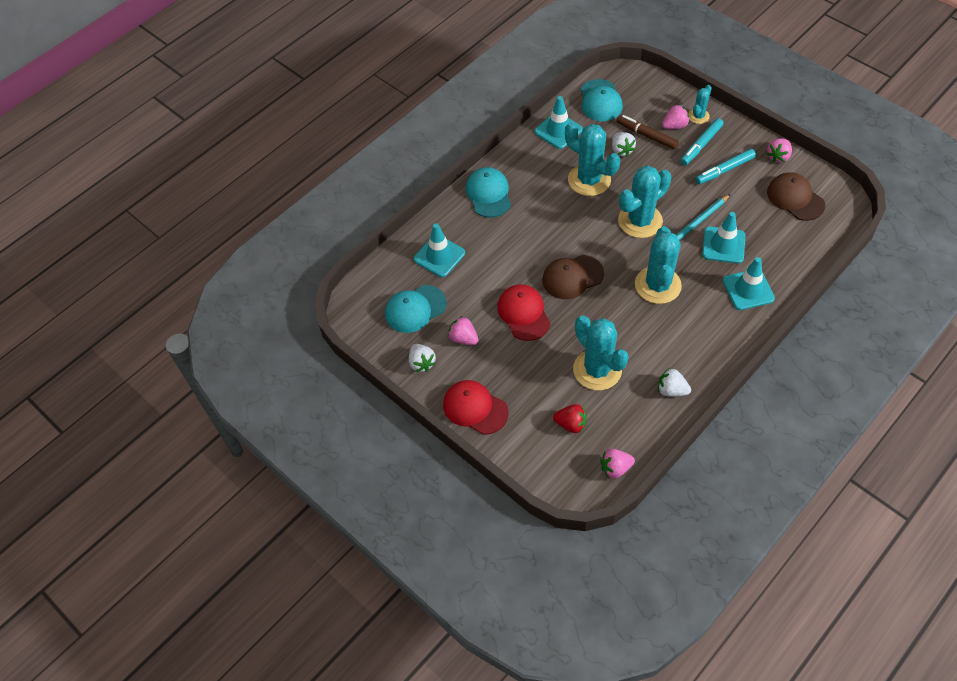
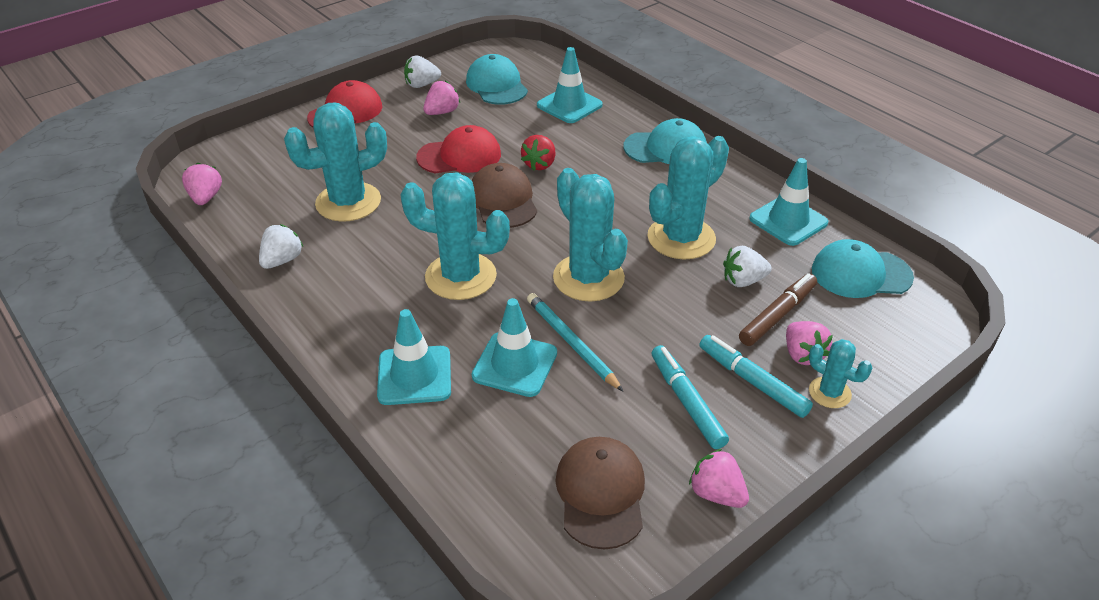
camera: 95 degrees right, 15 degrees down
(571, 424) = (285, 173): red strawberry -> red strawberry (539, 164)
(795, 198) = (601, 493): brown cap -> brown cap turned 60 degrees counterclockwise

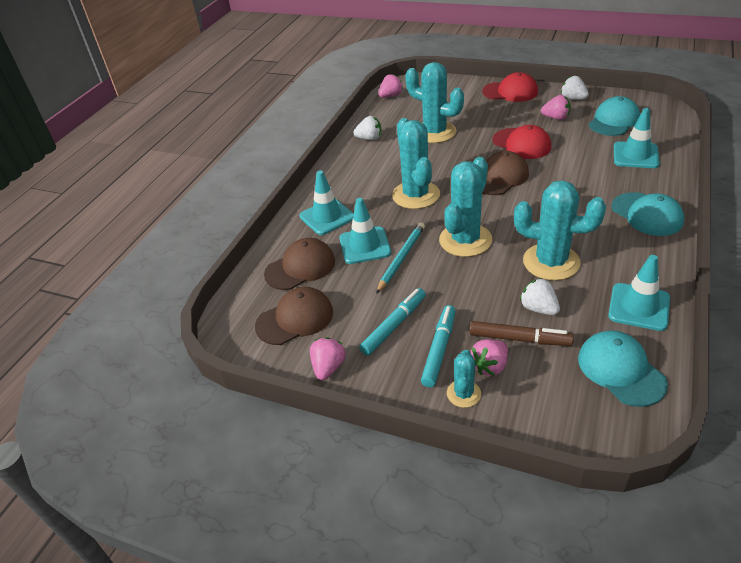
camera: 65 degrees right, 0 degrees up
(498, 447) = (300, 267): none -> brown cap
(539, 164) = (553, 174): red strawberry -> none

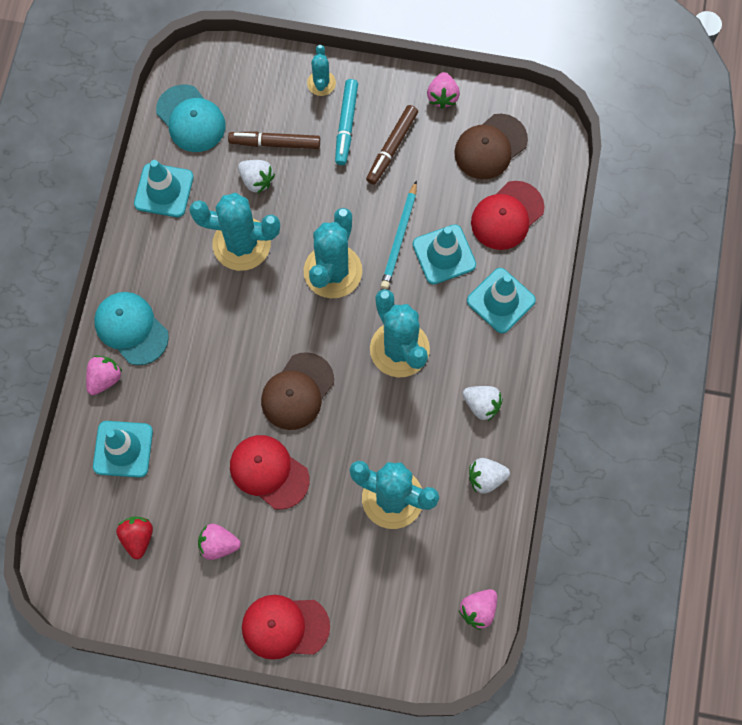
camera: 165 degrees right, 30 degrees up
(300, 267) = (507, 216): brown cap -> red cap
(394, 325) = (392, 147): turquoise marker -> brown marker
(490, 366) = (300, 112): pink strawberry -> pink strawberry (104, 378)
(573, 98) = (189, 605): white strawberry -> white strawberry (482, 405)
(614, 121) = (138, 538): turquoise cap -> red strawberry

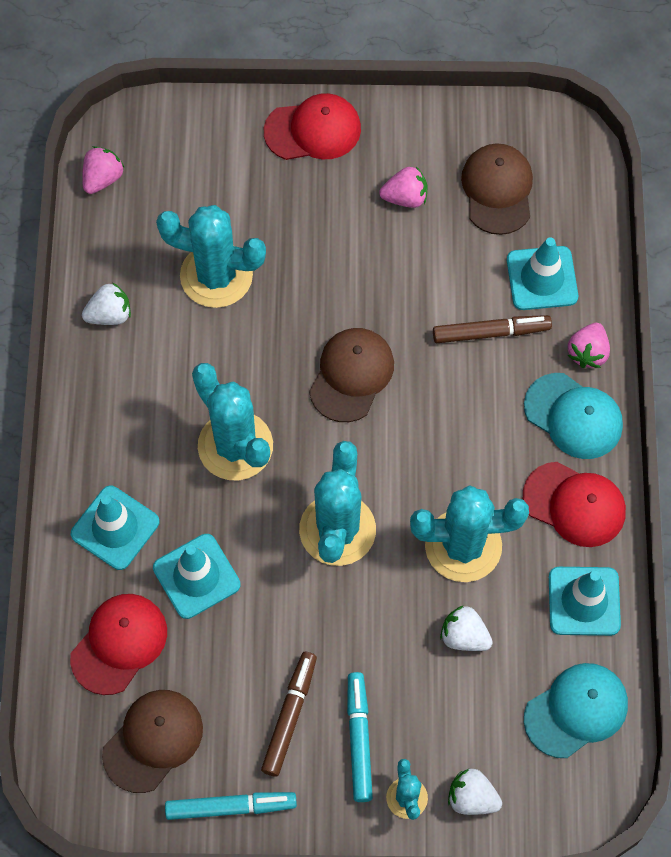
camera: 170 degrees right, 5 degrees down
(138, 538) = (497, 190): red strawberry -> brown cap
(191, 119) = (576, 710): turquoise cap -> turquoise cap turned 105 degrees clockwise
(269, 472) = (365, 281): red cap -> red cap (574, 504)
(275, 143) = (452, 694): brown marker -> brown marker (491, 332)
(400, 237) = (258, 589): turquoise pencil -> none
(442, 96) = (230, 807): pink strawberry -> turquoise marker
(482, 405) = (124, 396): white strawberry -> white strawberry (472, 798)

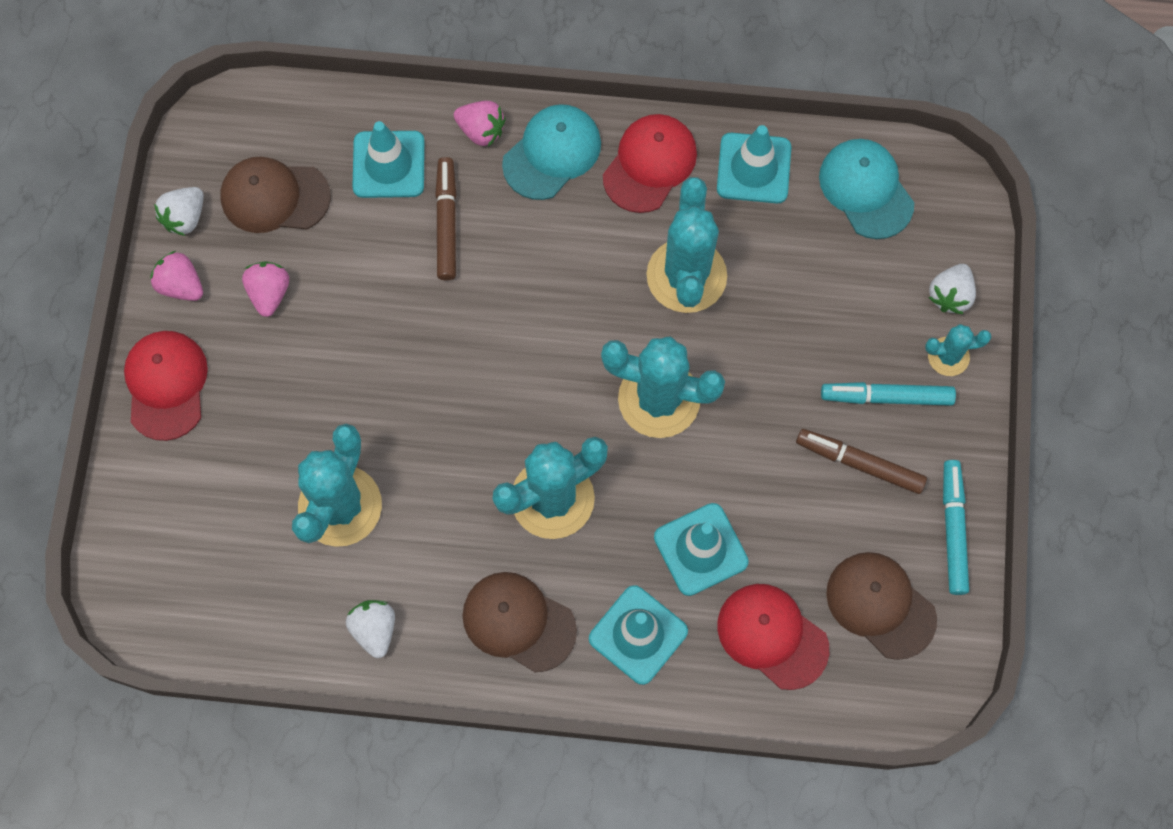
camera: 85 degrees left, 5 degrees up
(102, 178) = (193, 630): pink strawberry -> pink strawberry (181, 285)
(351, 375) = (481, 369): brown cap -> brown cap (518, 622)
(464, 636) = (784, 285): white strawberry -> white strawberry (185, 217)

